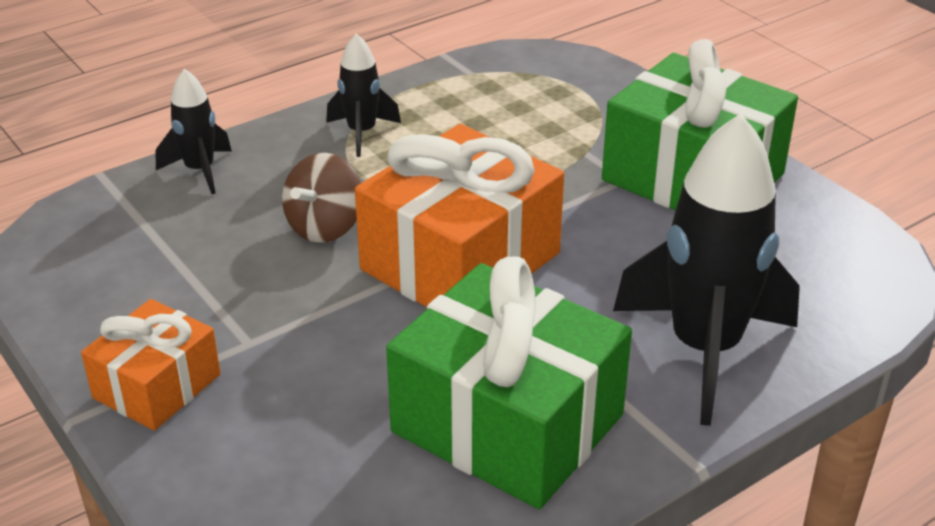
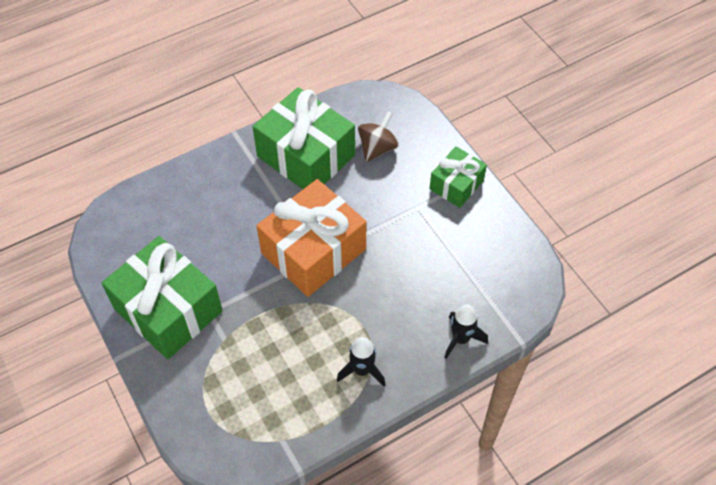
camera: 175 degrees left, 20 degrees up
(157, 386) = (456, 185): orange gift -> green gift
(325, 227) = (384, 283): brown spinning top -> brown spinning top (377, 148)
(704, 350) = (210, 187): black rocket -> none

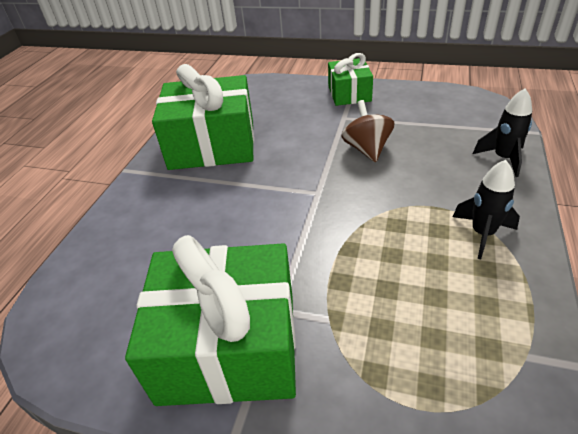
camera: 40 degrees left, 15 degrees down
(313, 251) = (308, 191): orange gift -> none
(377, 148) = (264, 109): brown spinning top -> brown spinning top (367, 149)

